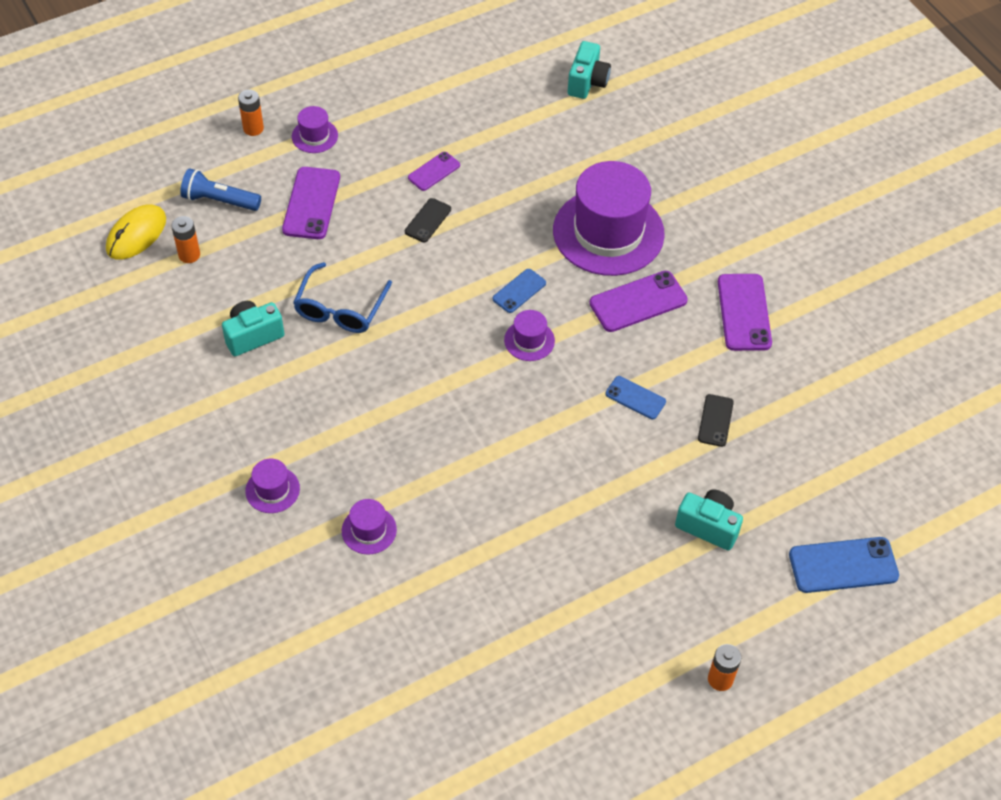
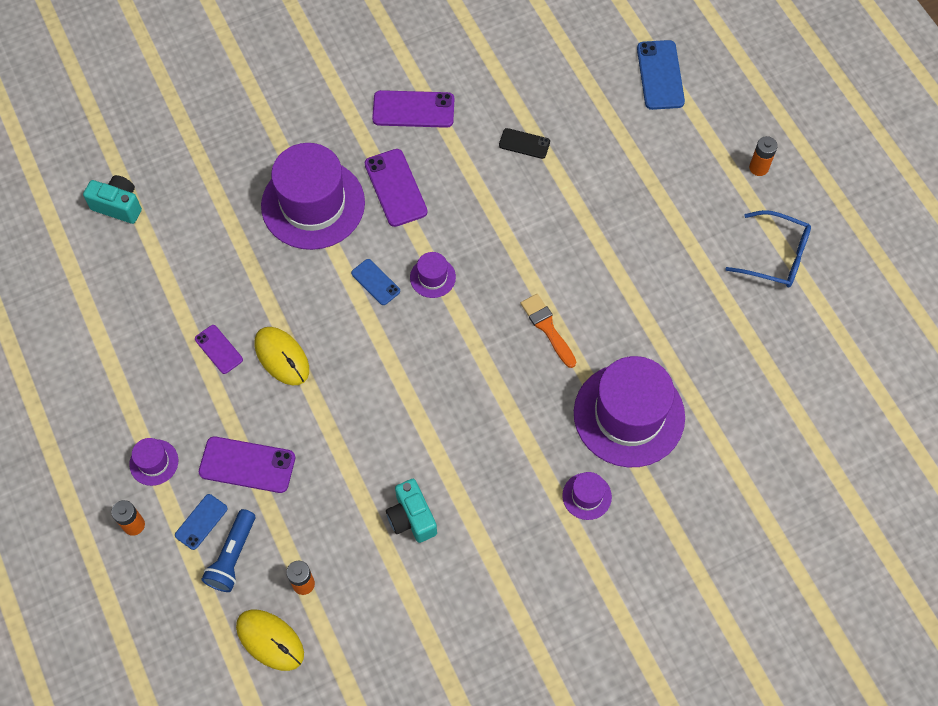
camera: 85 degrees left, 10 degrees up
(340, 309) = (384, 438): blue glasses -> blue glasses (776, 256)
(369, 530) = (629, 415): purple hat -> purple hat, size x2.32
(428, 220) = (282, 357): black phone -> yellow mouse
(474, 449) = (547, 328): none -> orange brush
(635, 398) = (498, 199): blue phone -> blue phone (201, 522)
(708, 526) = (625, 160): turquoise camera -> none

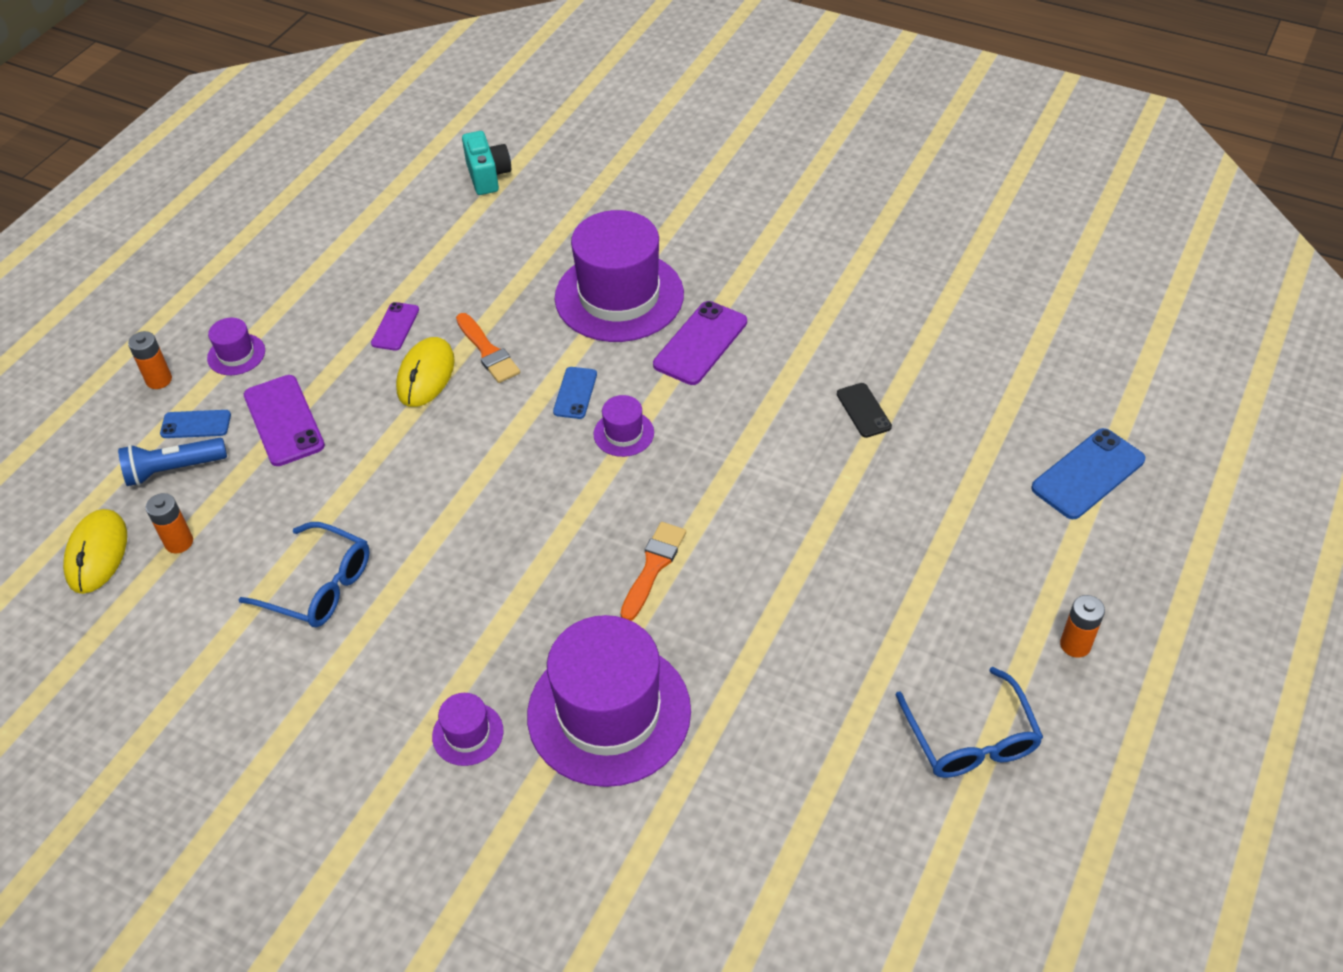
camera: 55 degrees right, 15 degrees down
(293, 308) = (488, 351): none -> orange brush
(412, 518) = (319, 586): turquoise camera -> blue glasses
(413, 110) = (806, 302): purple phone -> none

